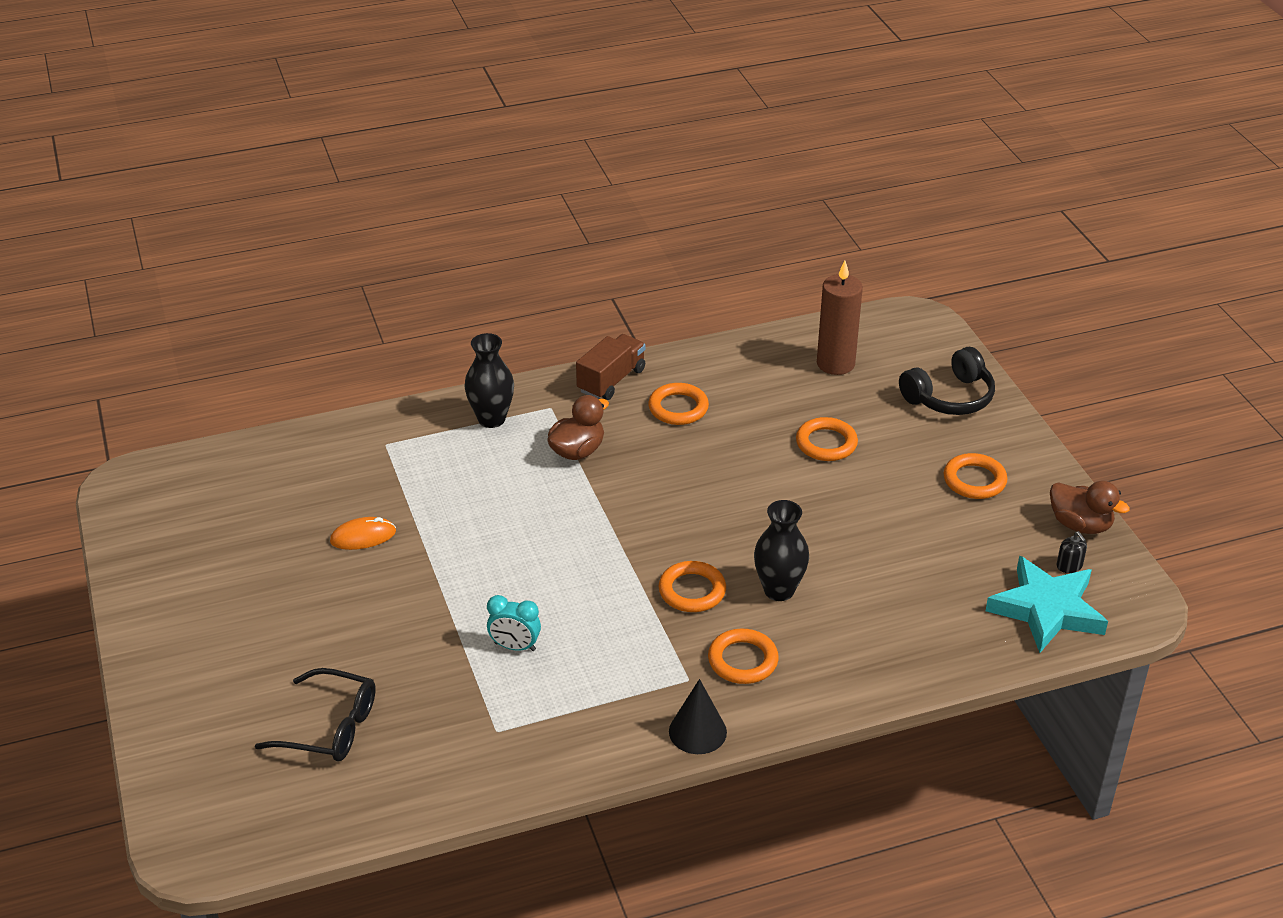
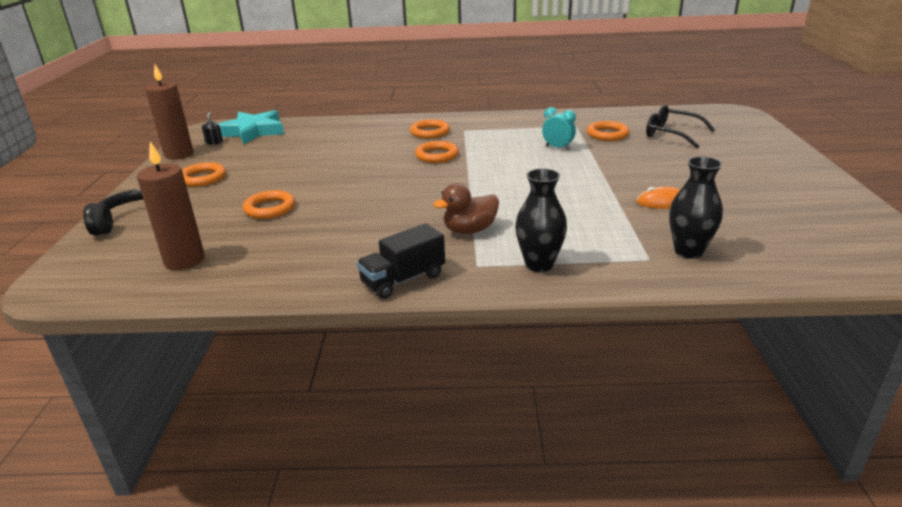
camera: 160 degrees left, 10 degrees down
(611, 380) = (403, 280): brown truck -> black truck
(678, 408) = (359, 247): orange ring -> orange ring (607, 134)
(697, 731) = (471, 117): black cone -> none
(779, 590) = (385, 151): black vase -> black vase (688, 251)
(1080, 525) = (179, 154): brown duck -> brown candle

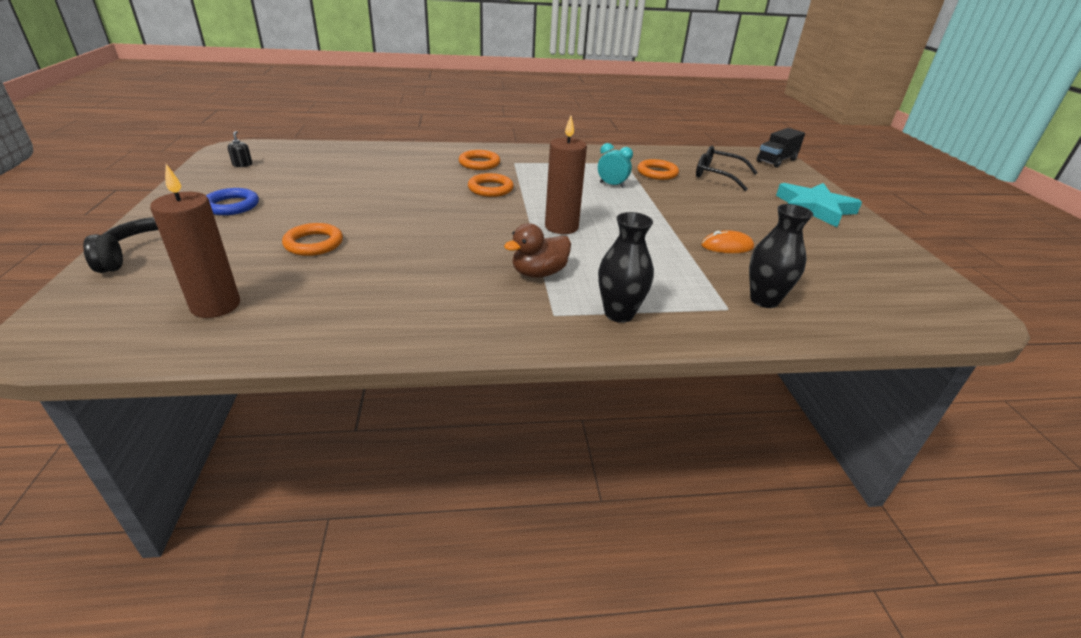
camera: 10 degrees left, 5 degrees up
(179, 154) = (201, 177): brown candle -> brown candle (561, 227)
(203, 178) = (232, 205): orange ring -> blue ring
(253, 131) = (286, 154): turquoise star -> turquoise star (814, 208)
(403, 280) = (476, 331): black truck -> black truck (776, 160)

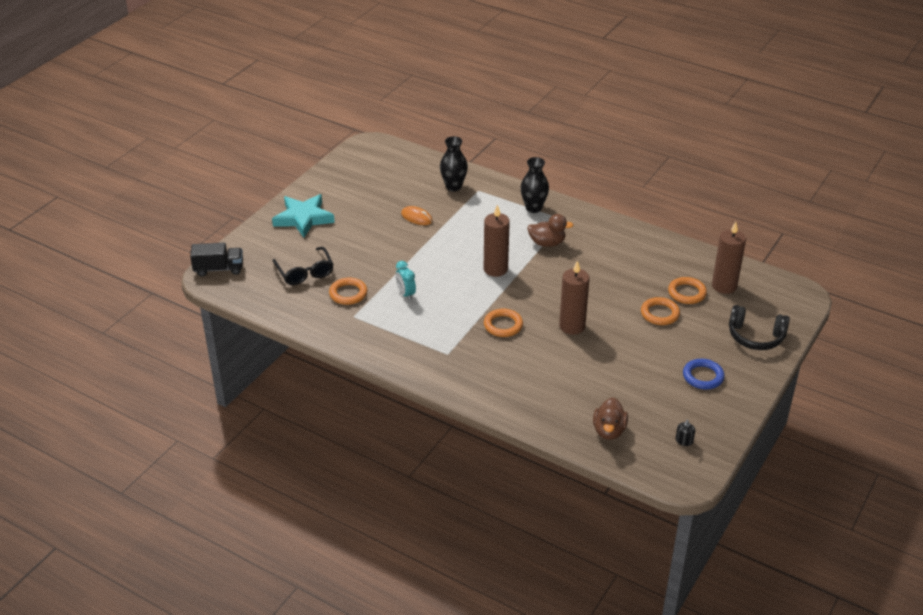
camera: 140 degrees left, 5 degrees up
(322, 156) = (609, 431): none -> brown duck
(418, 205) = (572, 326): none -> brown candle
(479, 163) = (479, 364): orange ring -> orange ring (687, 293)

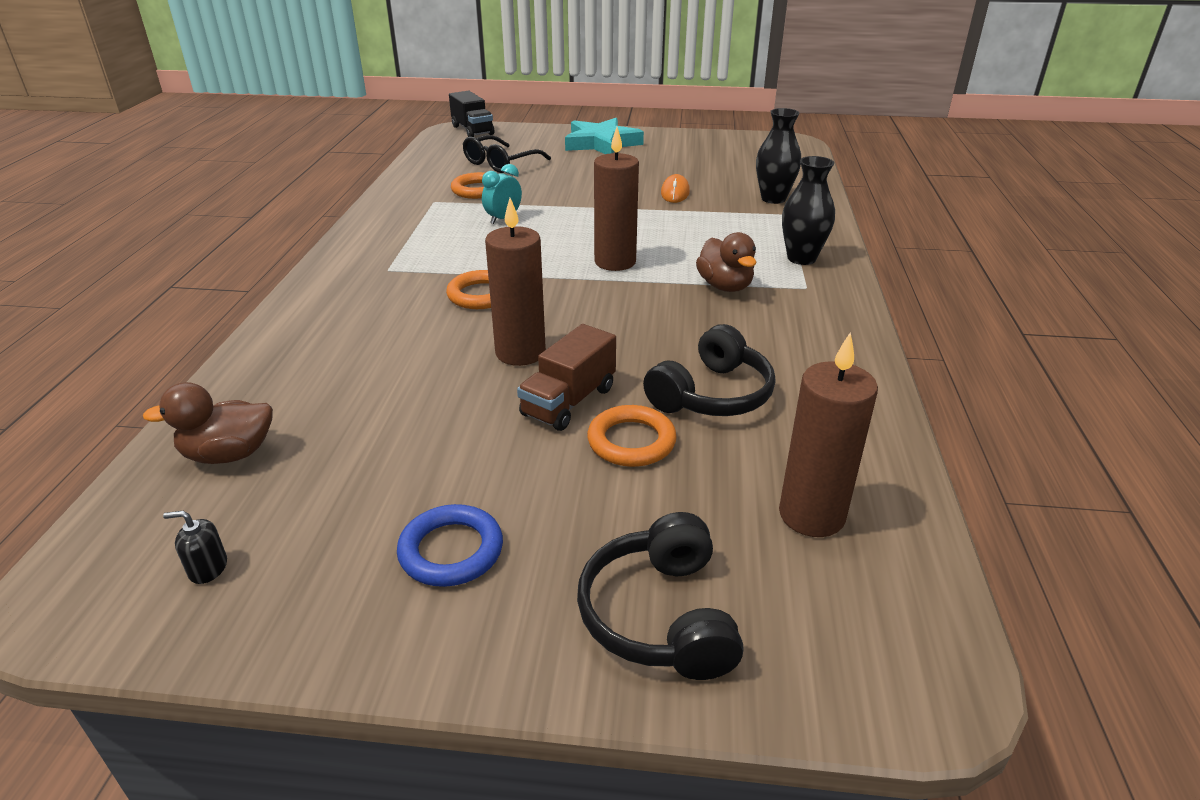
camera: 65 degrees right, 5 degrees down
(622, 322) = (569, 401): none -> brown truck
(639, 281) = (712, 395): none -> black headphones
(687, 293) = (732, 463): orange ring -> none

